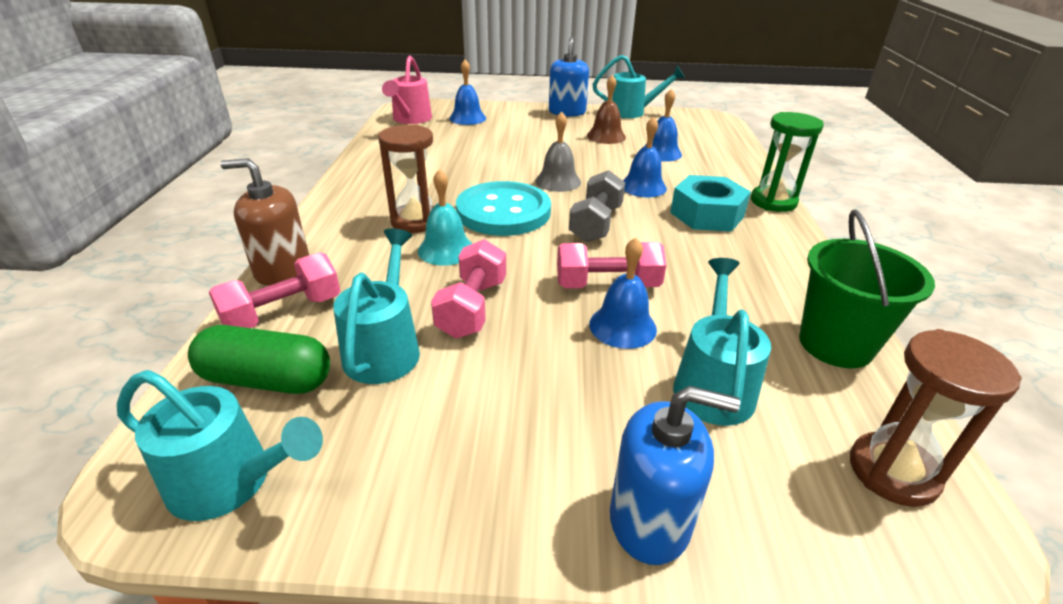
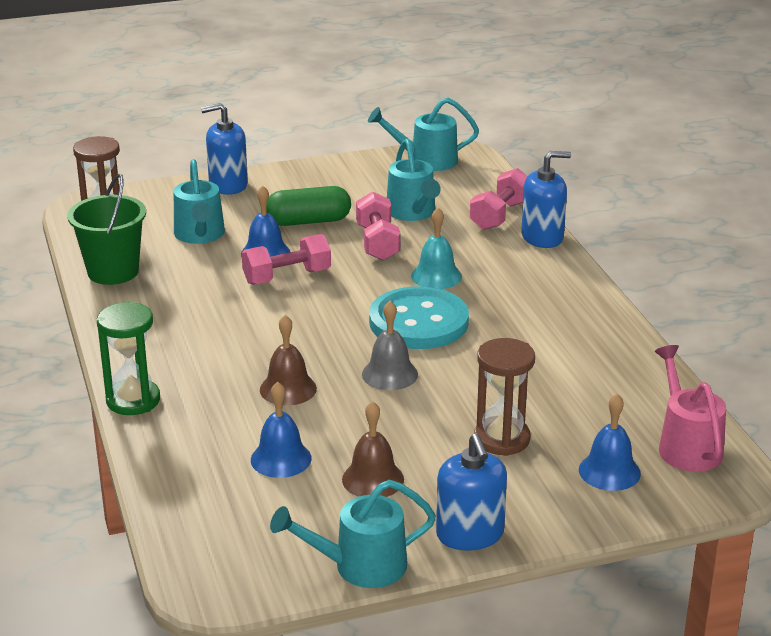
camera: 160 degrees right, 5 degrees down
(267, 380) = (461, 189): green capsule -> green capsule (308, 221)
(282, 269) = (542, 237): brown soap dispenser -> blue soap dispenser
(415, 221) = (490, 294): brown hourglass -> brown hourglass (502, 439)
(596, 224) = (320, 328): grey dumbbell -> none
(643, 186) = (288, 389): blue bell -> brown bell
(707, 214) = (209, 365): turquoise nut -> none

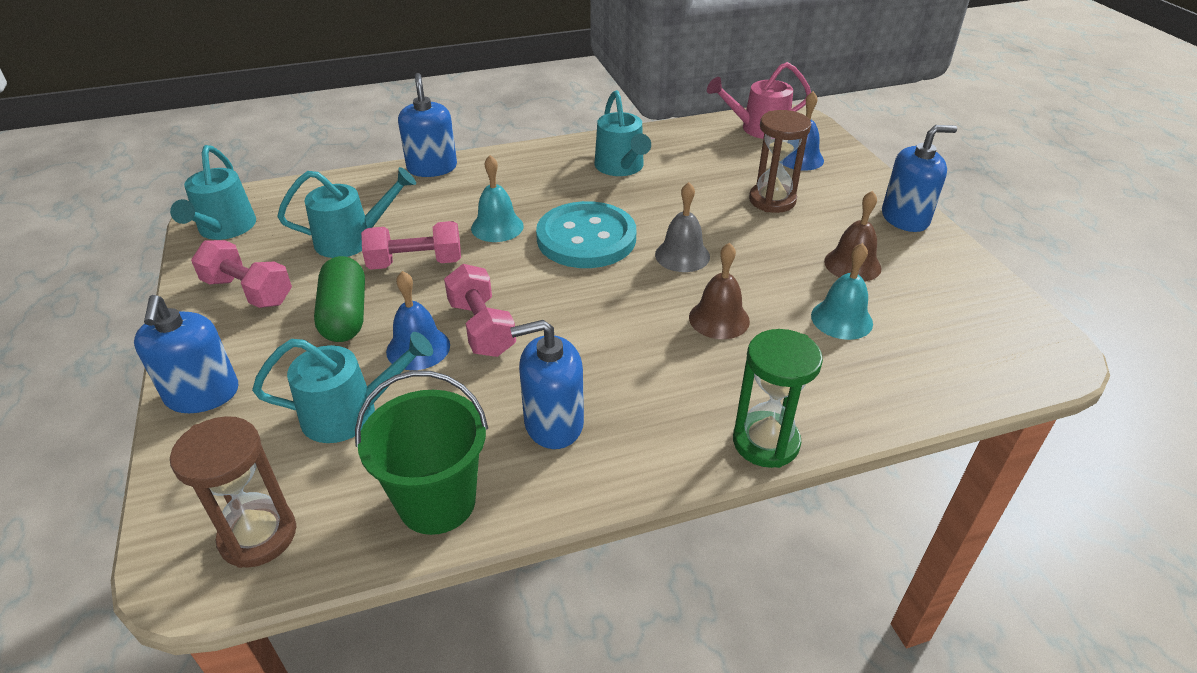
camera: 90 degrees left, 10 degrees up
(173, 310) = (553, 423): none -> blue soap dispenser
(281, 459) = (841, 319): blue bell -> turquoise bell
(359, 566) = (974, 271): turquoise watering can -> turquoise watering can (621, 168)
(500, 215) = (379, 188): pink dumbbell -> pink dumbbell (248, 291)

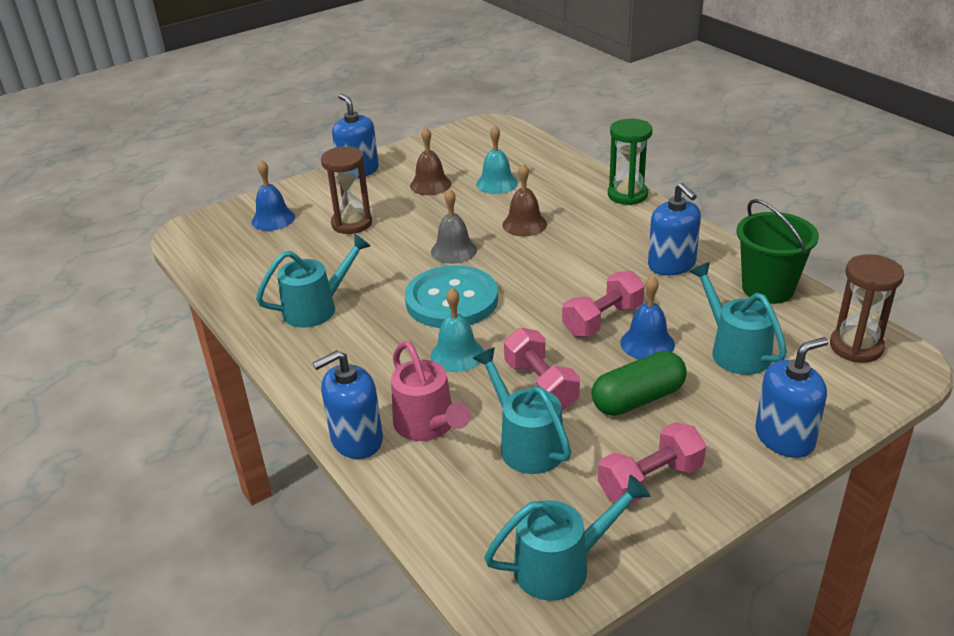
camera: 105 degrees left, 5 degrees down
(248, 291) = (650, 480): pink dumbbell -> pink dumbbell turned 45 degrees clockwise
(758, 129) = (216, 246): pink watering can -> pink watering can (428, 426)

